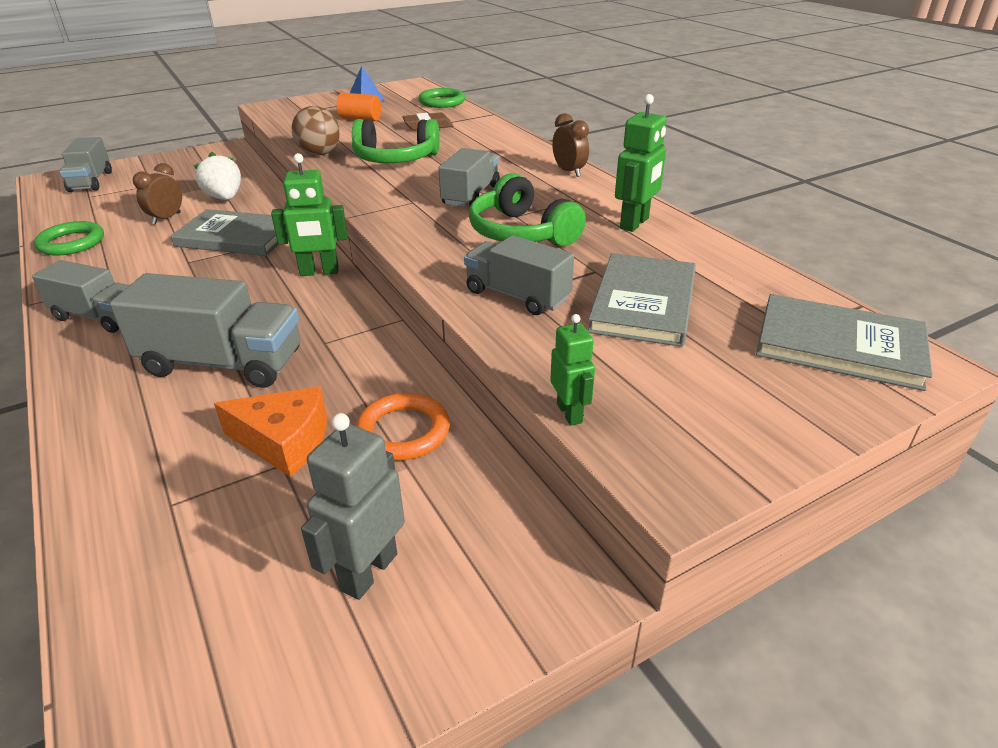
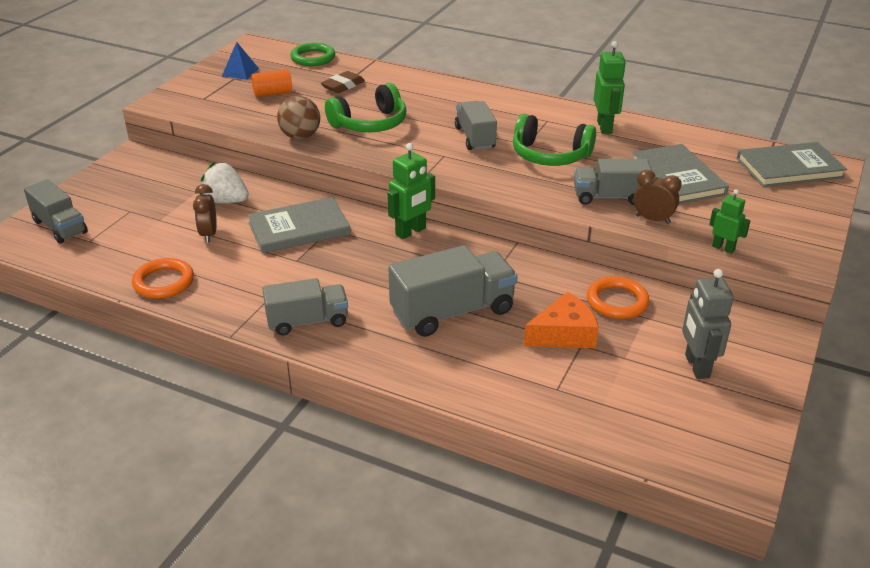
camera: 35 degrees left, 0 degrees up
(71, 243) = (163, 282): green ring -> orange ring
(569, 172) = (510, 99): brown clock -> brown clock (652, 219)

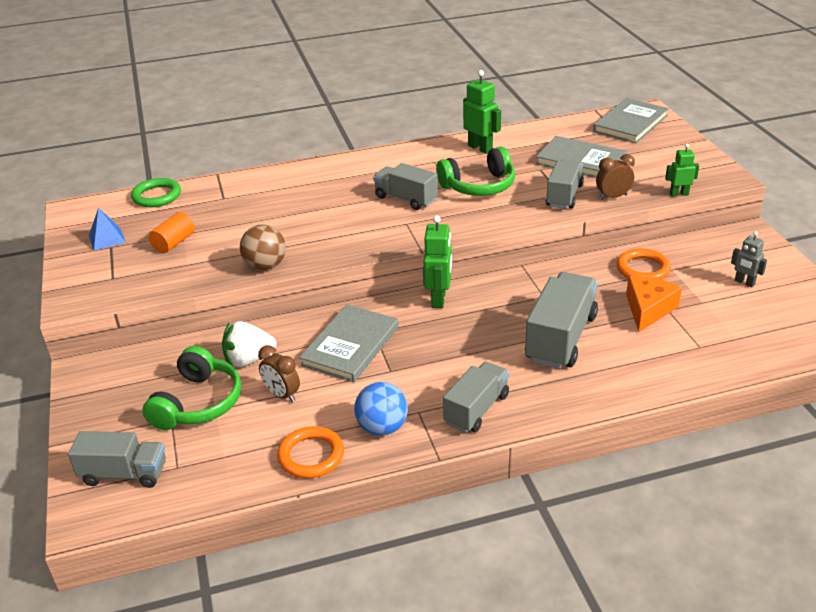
camera: 40 degrees left, 0 degrees up
(230, 293) = (382, 428): none -> blue ball
(343, 86) = (228, 207): brown eraser -> none
(370, 124) = (306, 227): green headphones -> green headphones (198, 403)
(609, 197) = (564, 196): grey truck -> grey truck turned 150 degrees clockwise
(696, 366) = (744, 282): grey robot -> grey robot, size x0.62

